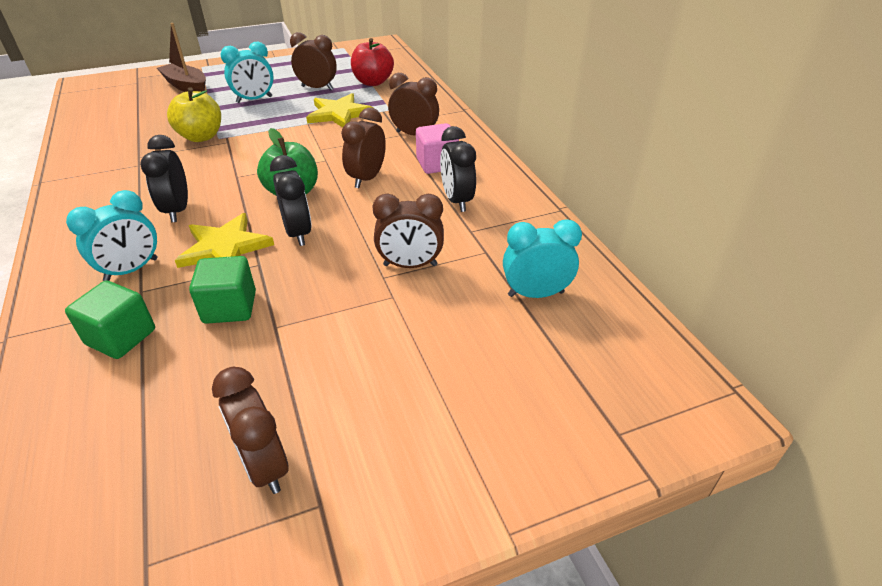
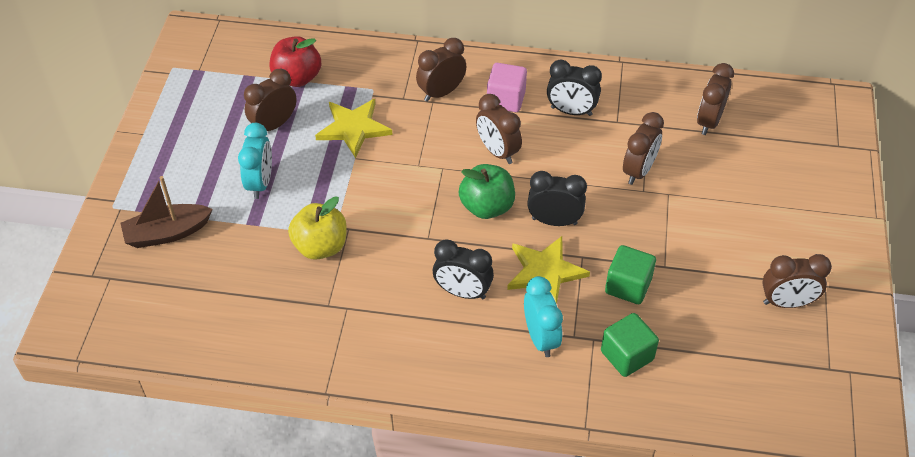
camera: 60 degrees left, 10 degrees up
(535, 294) = (709, 122): turquoise clock -> brown clock

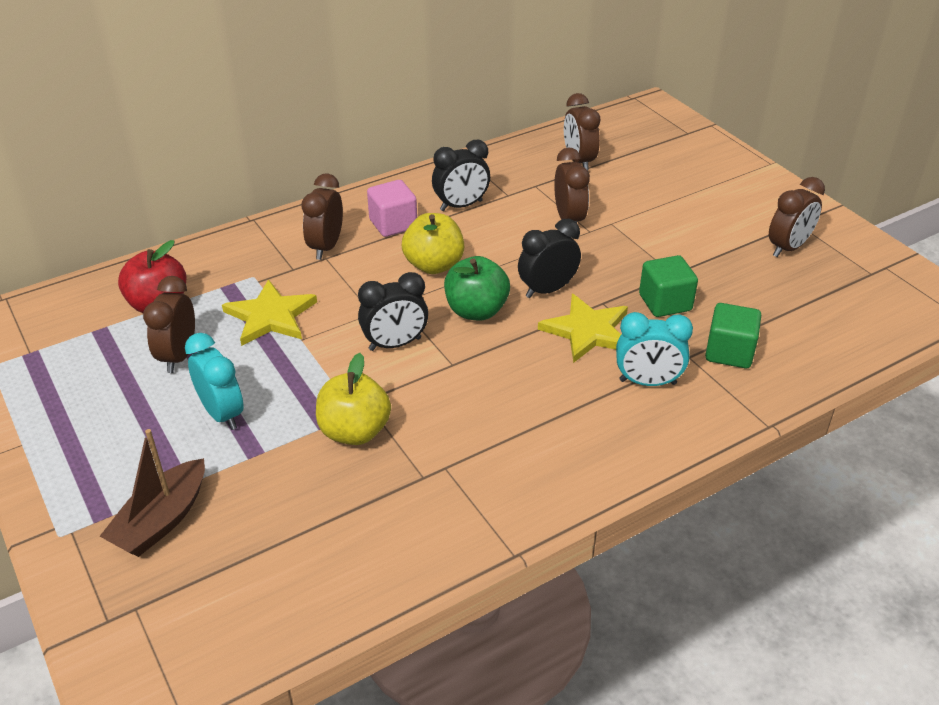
camera: 40 degrees left, 10 degrees down
(462, 292) = (537, 388): black clock -> black clock (395, 344)
(497, 151) = (434, 265): brown clock -> yellow apple
(540, 338) = (647, 382): turquoise clock -> turquoise clock turned 150 degrees clockwise

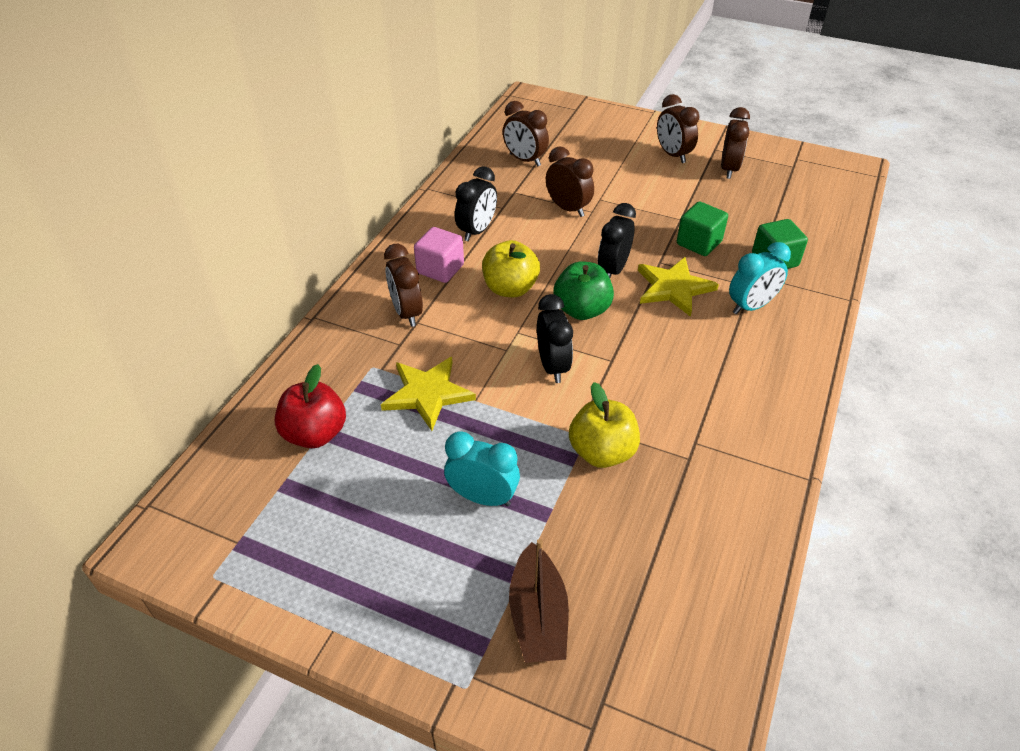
camera: 35 degrees left, 5 degrees up
(179, 356) = (387, 469): brown clock -> brown clock (673, 155)
(395, 344) = (552, 366): black clock -> black clock turned 45 degrees counterclockwise

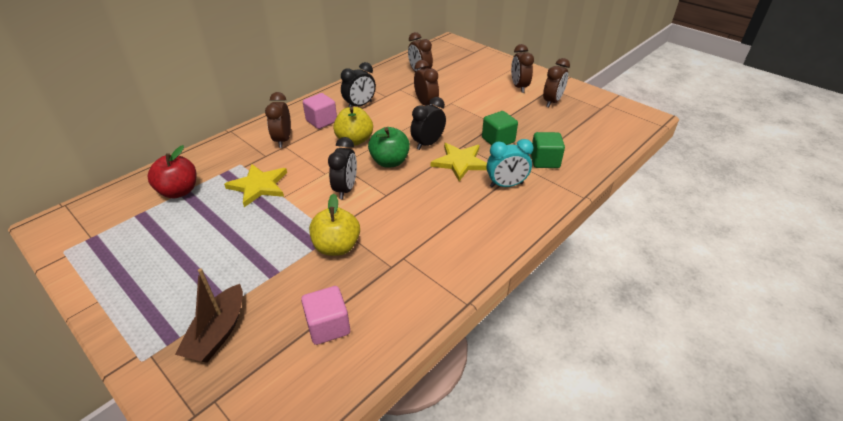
camera: 20 degrees right, 5 degrees down
(483, 497) = (242, 252): turquoise clock -> none
(669, 560) = (328, 326): none -> pink cube

